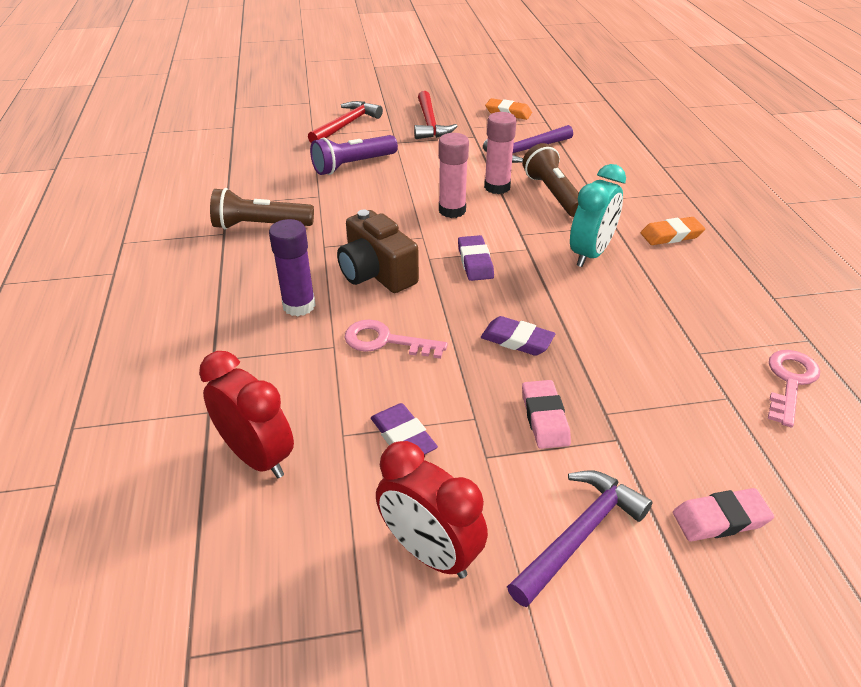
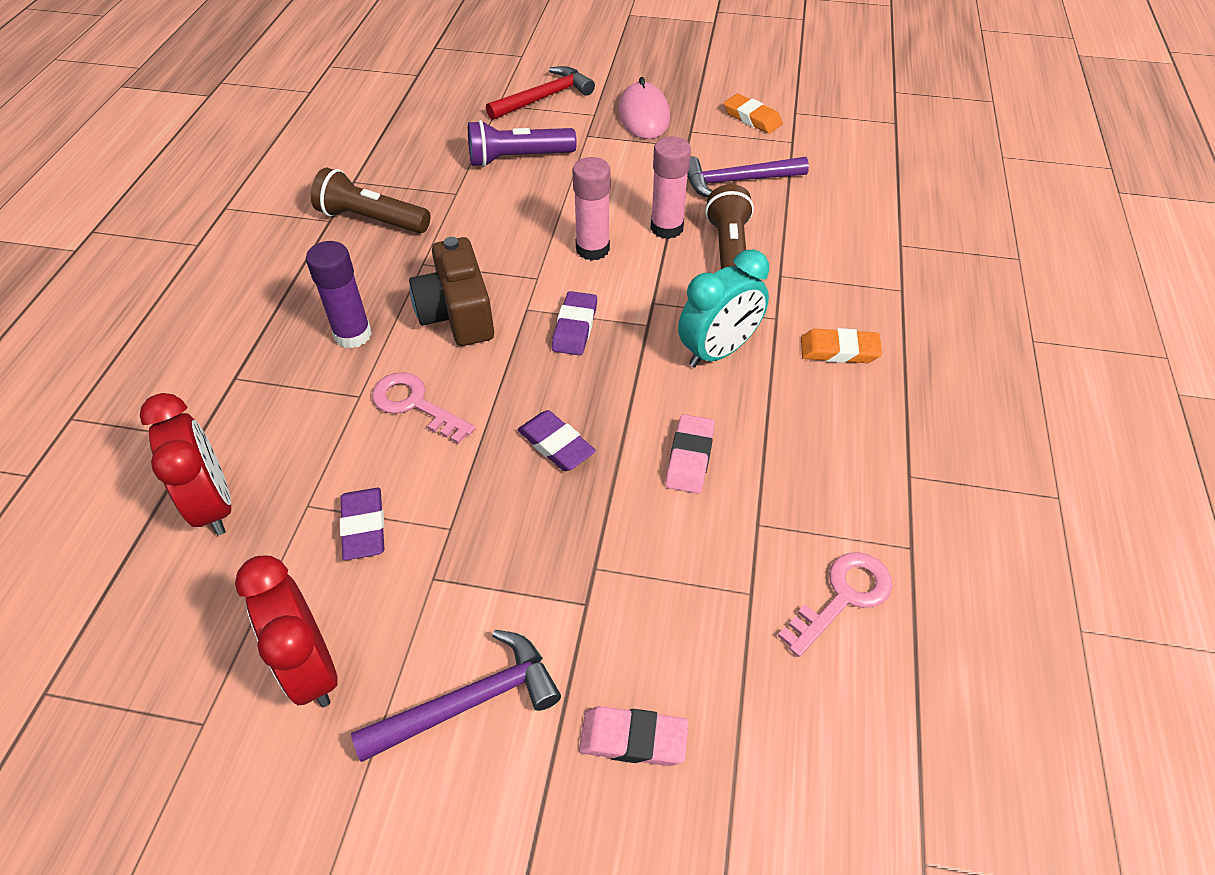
camera: 20 degrees right, 10 degrees up
(429, 123) = (644, 115): red hammer -> pink mouse
(545, 418) = (523, 552): pink eraser -> pink eraser (690, 457)

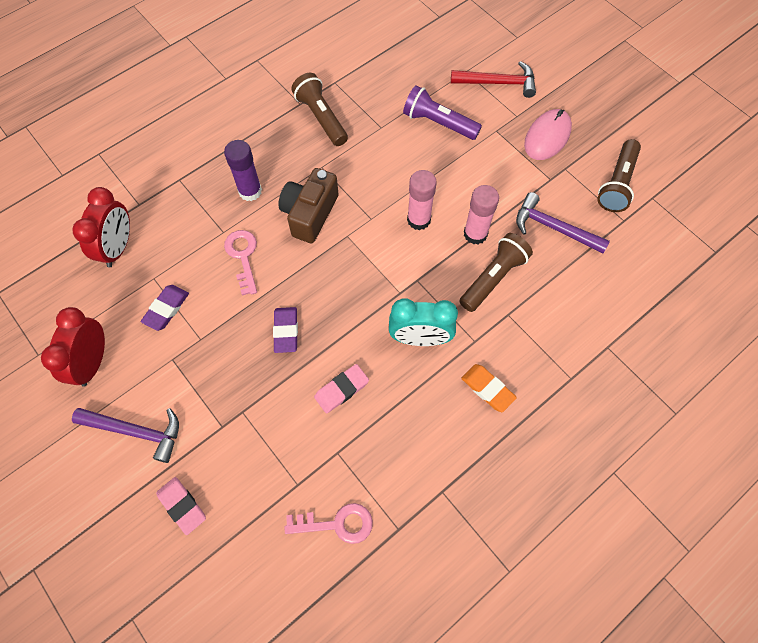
camera: 40 degrees right, 15 degrees up
(575, 327) = (360, 266): purple eraser -> none
(752, 118) = (617, 184): orange eraser -> brown flashlight

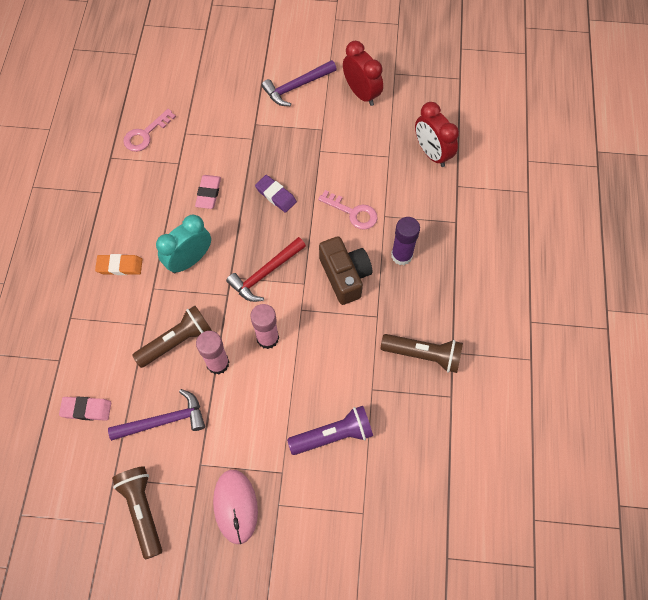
camera: 135 degrees right, 0 degrees up
(166, 309) = (359, 148): purple eraser -> none
(182, 506) = (234, 80): pink eraser -> pink eraser (86, 409)
(493, 278) = (176, 341): brown flashlight -> brown flashlight turned 120 degrees counterclockwise
(498, 83) = (324, 527): red hammer -> red hammer (265, 273)

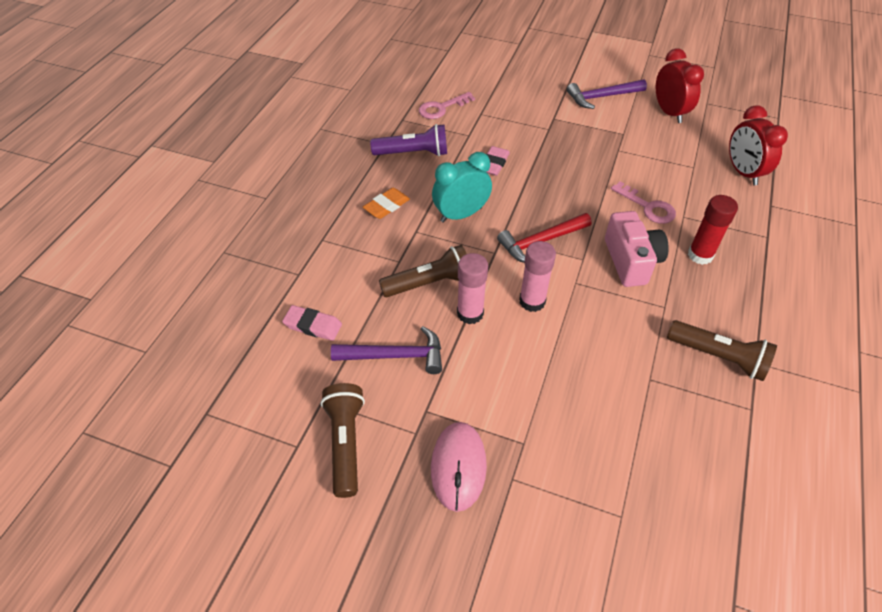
camera: 15 degrees right, 15 degrees down
(120, 266) = (386, 206): orange eraser -> orange eraser turned 60 degrees counterclockwise
(276, 195) = (565, 177): purple eraser -> none
(333, 435) = (594, 417): purple flashlight -> purple flashlight (413, 153)
(345, 276) = (631, 261): brown camera -> pink camera
(401, 255) = (700, 255): purple glue stick -> red glue stick

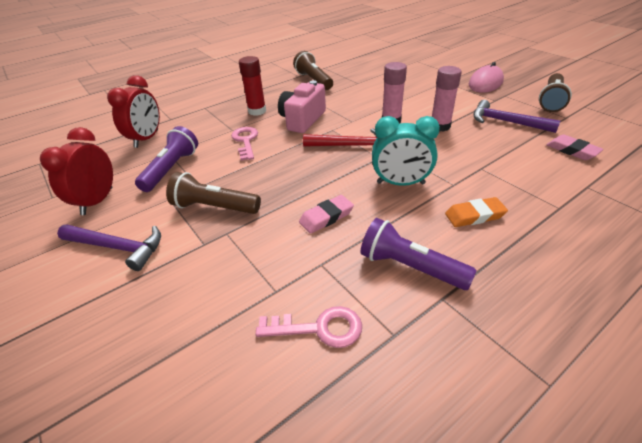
camera: 145 degrees left, 10 degrees down
(429, 283) = (461, 148): brown flashlight -> brown flashlight (214, 207)
(664, 154) = (171, 169): none -> purple flashlight

